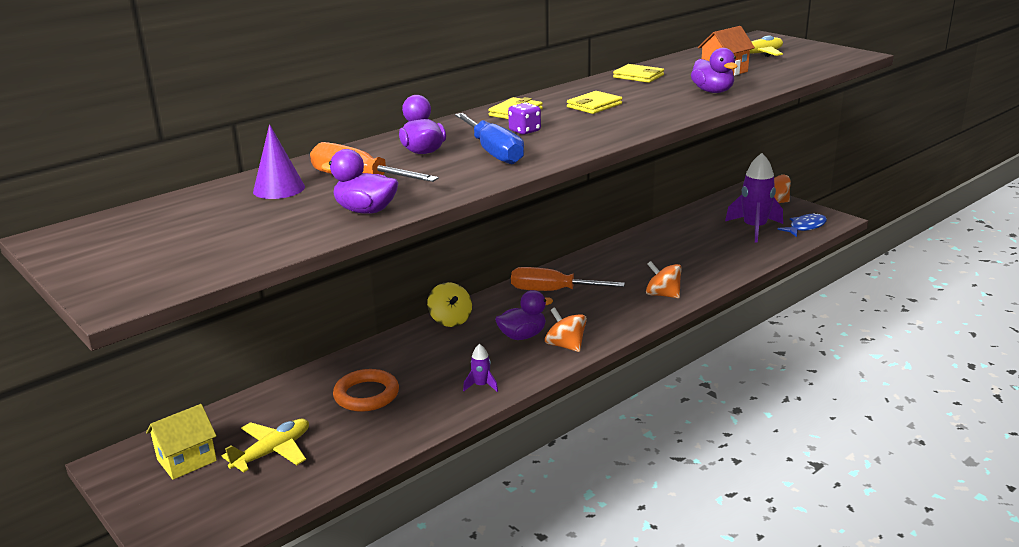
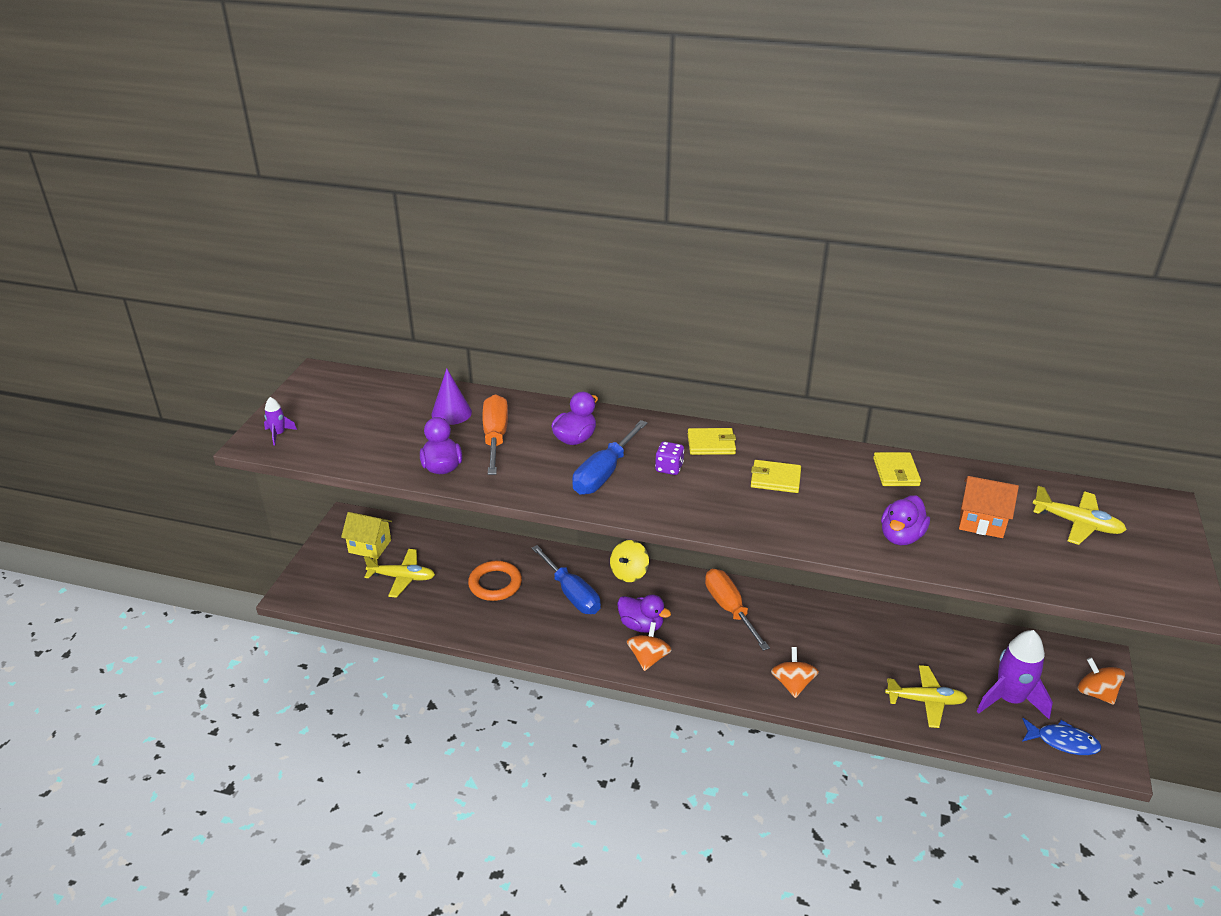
camera: 55 degrees right, 10 degrees up
(438, 357) = (572, 594): none -> blue screwdriver
(481, 385) = (552, 637): purple rocket -> purple rocket (278, 434)
(729, 254) = (925, 701): none -> yellow plane

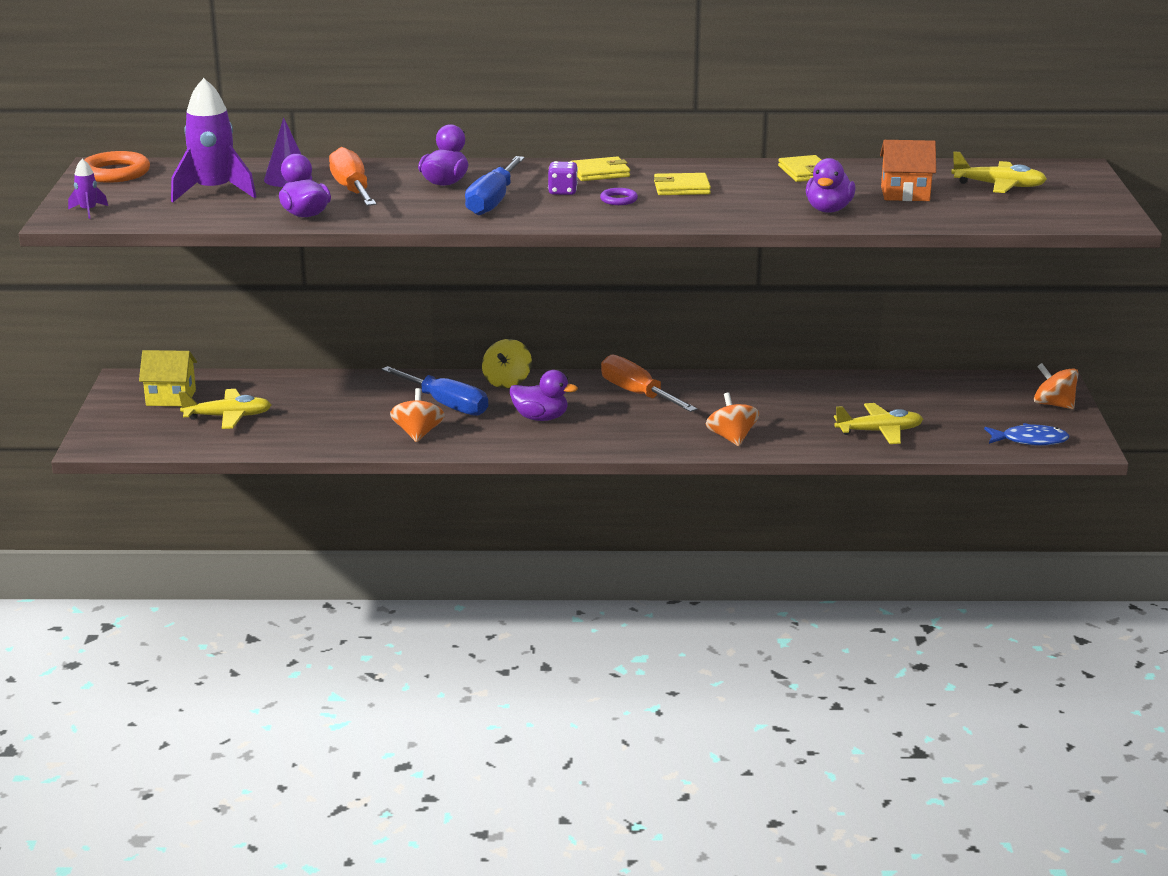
camera: 15 degrees left, 10 degrees down
(495, 584) = (348, 408): orange ring -> orange ring (115, 173)
(648, 658) = (560, 440): orange spinning top -> orange spinning top (418, 434)
(713, 488) = (618, 200): none -> purple ring
(1009, 699) = (966, 420): purple rocket -> purple rocket (214, 191)

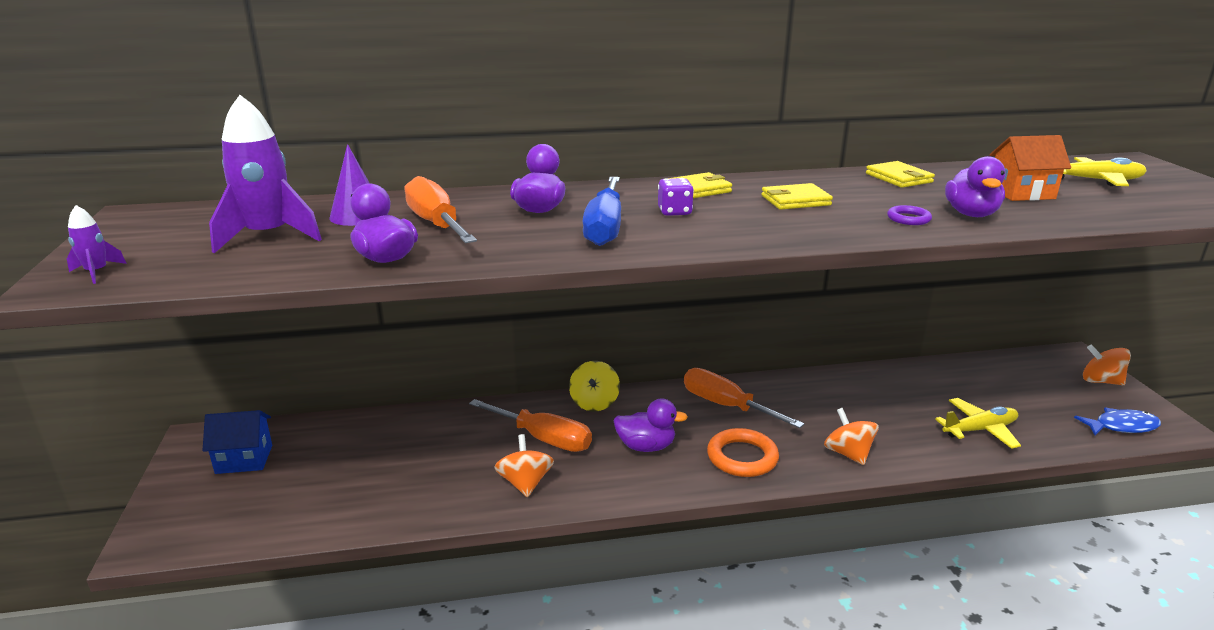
camera: 10 degrees left, 0 degrees up
(115, 173) = (148, 221): orange ring -> orange ring (742, 457)
(171, 398) = (244, 459): yellow house -> blue house
(228, 417) = (309, 481): yellow plane -> none
(446, 405) = (543, 439): blue screwdriver -> orange screwdriver
(618, 200) = (742, 217): purple ring -> purple ring (908, 219)

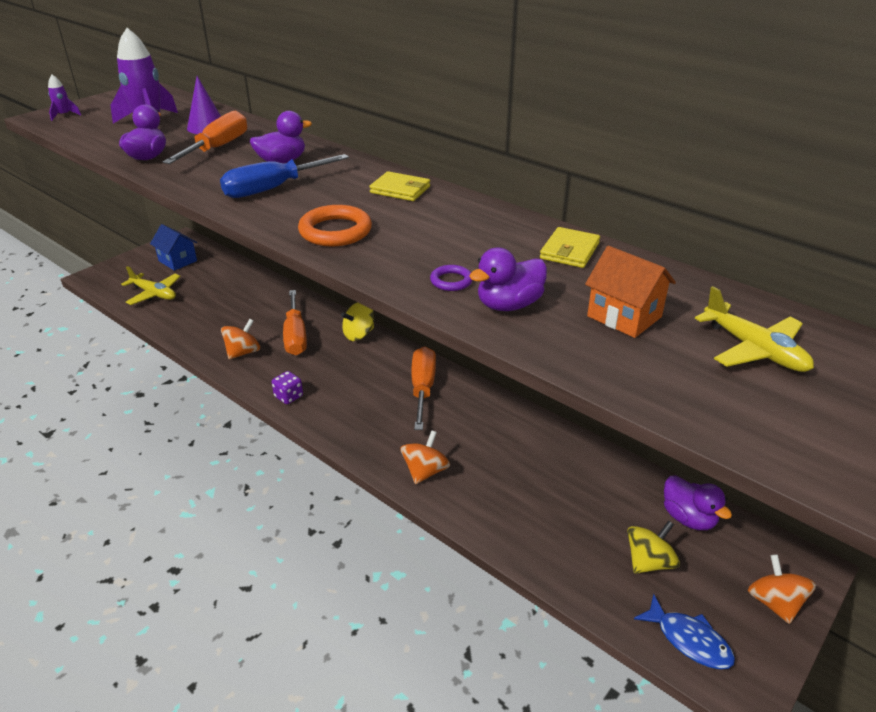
camera: 50 degrees right, 10 degrees up
(646, 446) = (330, 377): purple duck -> purple duck (688, 518)
(674, 212) = (336, 198): purple dice -> purple dice (288, 396)
(742, 457) = (362, 422): orange ring -> orange ring (335, 231)
(795, 200) = (430, 228): yellow wallet -> none
(979, 430) = (553, 536): yellow plane -> yellow plane (154, 294)
(1034, 405) = (649, 562): none -> yellow spinning top

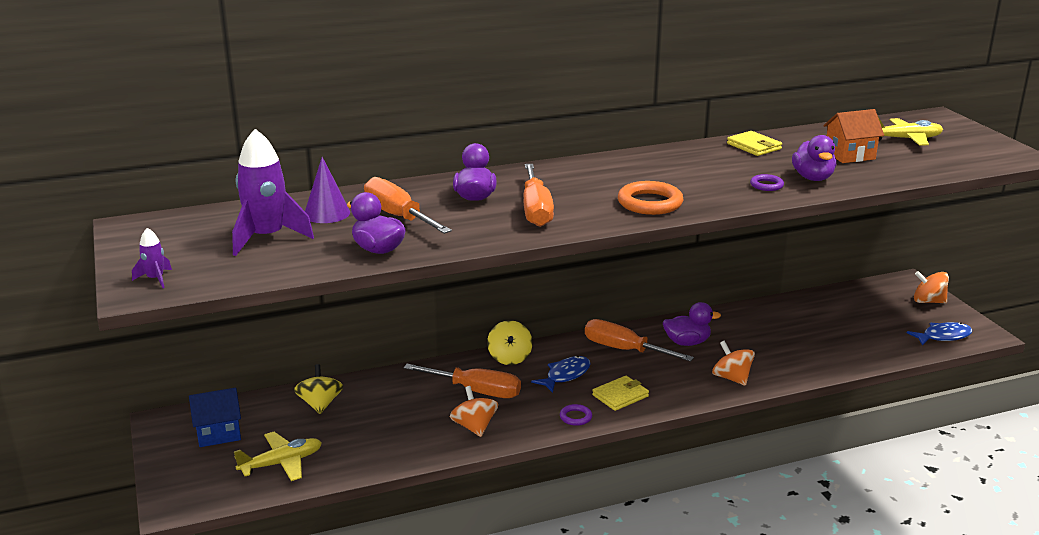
camera: 60 degrees left, 10 degrees down
(273, 189) = (536, 210): blue screwdriver -> orange screwdriver
(288, 396) = (575, 417): purple dice -> purple ring
(352, 370) = (565, 375): none -> blue fish
(400, 190) = (595, 169): yellow wallet -> yellow wallet (620, 396)
(649, 562) = (876, 326): yellow spinning top -> yellow spinning top (320, 404)
(688, 518) = (846, 299): purple duck -> purple duck (687, 342)

